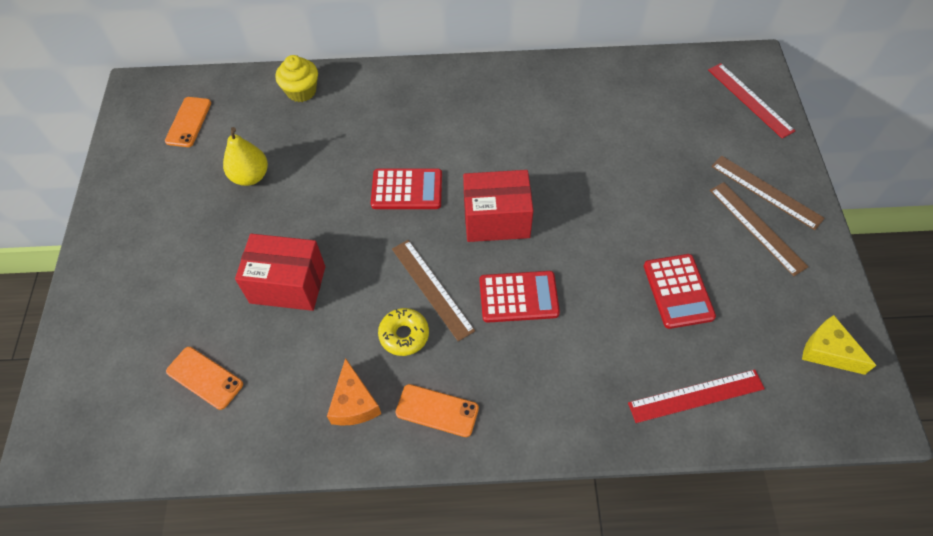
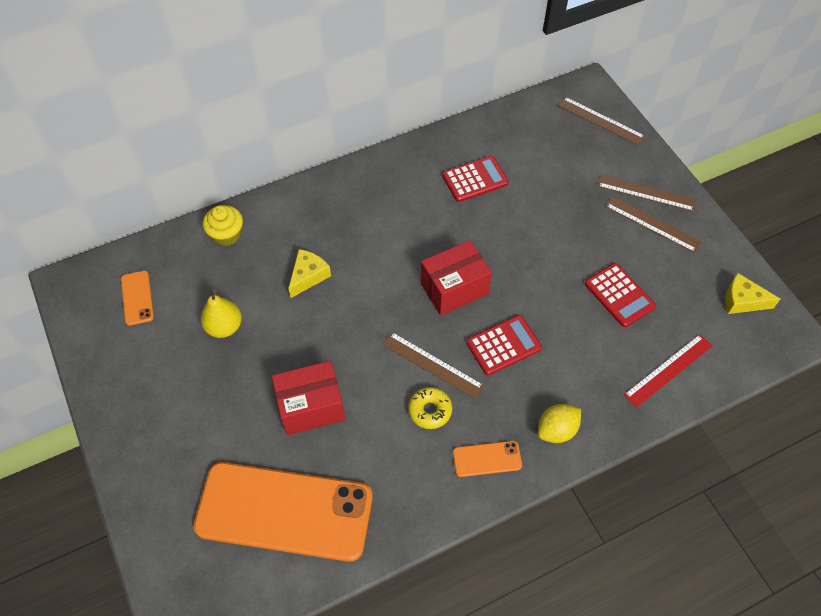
camera: 25 degrees left, 0 degrees up
(205, 378) = (284, 511): orange phone -> orange phone, size x2.46
(354, 403) = (419, 480): orange cheese -> none
(356, 156) = (308, 276): none -> yellow cheese
(407, 189) = (367, 290): red calculator -> red calculator (475, 179)
(530, 411) = (556, 430): none -> yellow lemon
(750, 100) = (600, 121): red ruler -> brown ruler

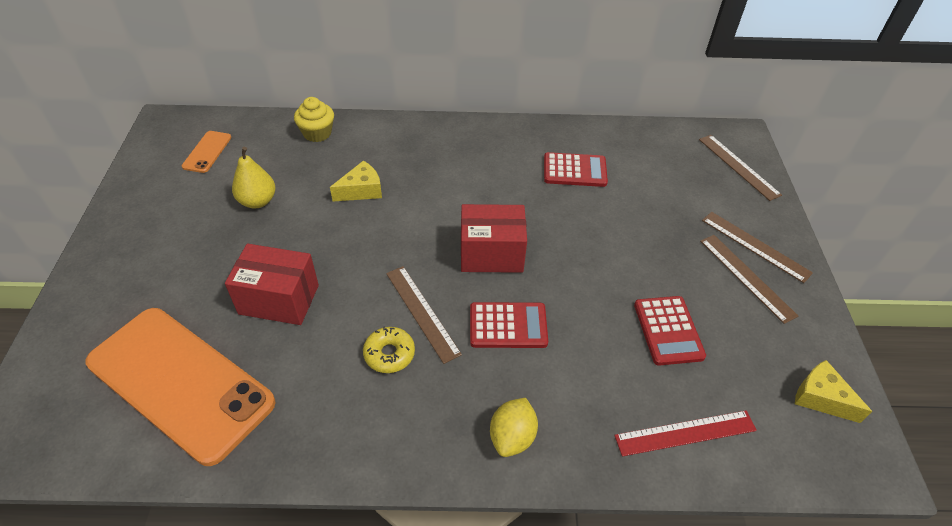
camera: 25 degrees right, 10 degrees down
(487, 459) = (415, 430): orange phone -> none
(556, 430) = (512, 437): yellow lemon -> yellow lemon turned 60 degrees counterclockwise

